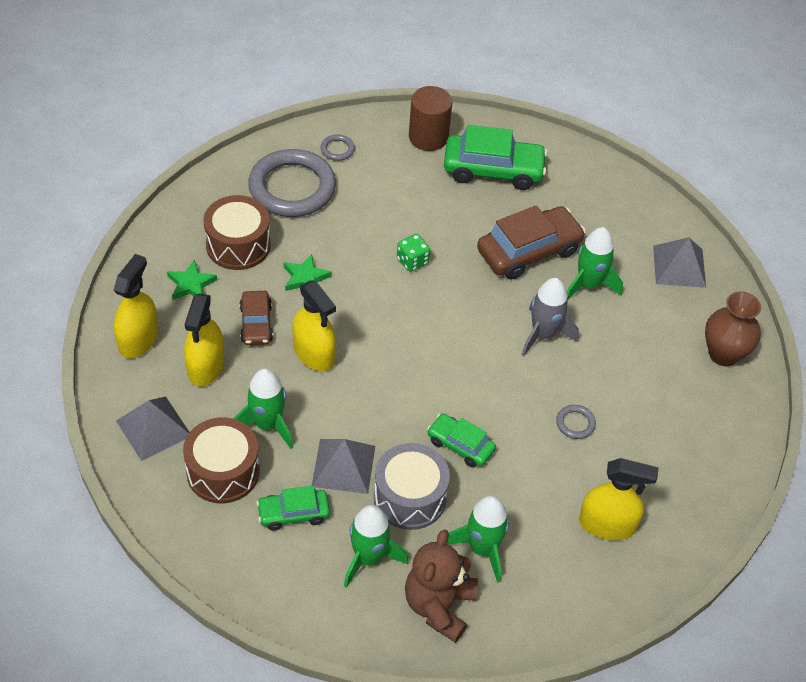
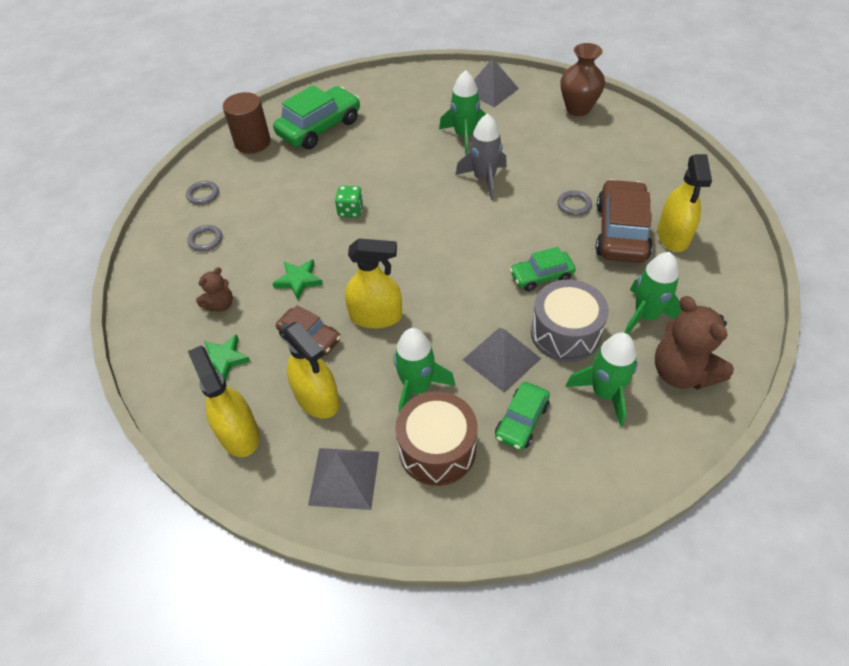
camera: 45 degrees left, 0 degrees up
(238, 245) = (220, 305): brown drum -> brown teddy bear
(292, 188) = (205, 240): grey ring -> grey ring, size x0.40
(529, 251) = (406, 148): brown car -> brown car (621, 232)
(607, 524) = (673, 236): yellow spray bottle -> yellow spray bottle turned 135 degrees clockwise

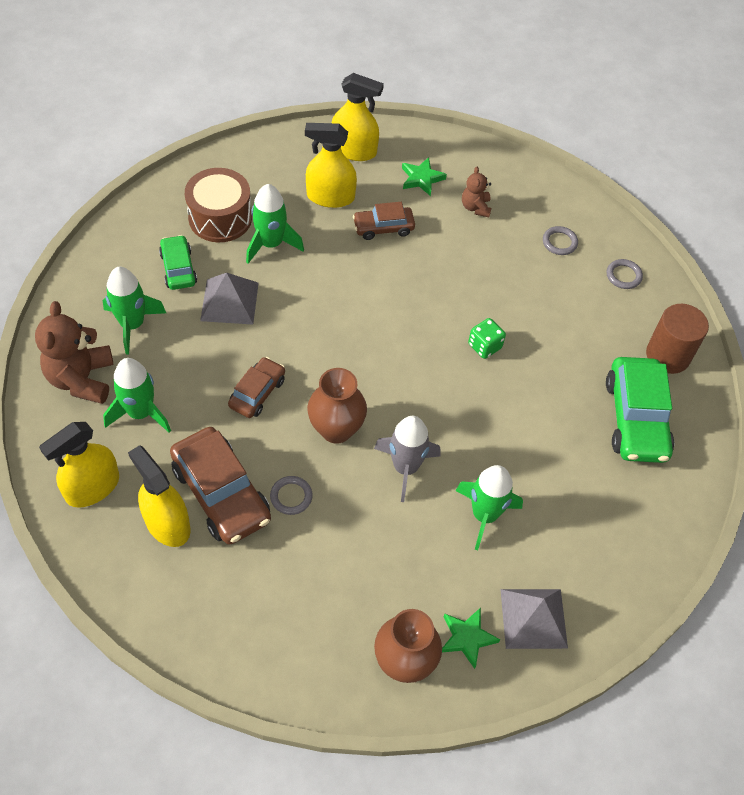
camera: 130 degrees right, 5 degrees up
(299, 280) = (445, 260): green star -> green star (467, 638)
(344, 478) = (262, 169): grey pyramid -> none
(376, 316) = (354, 272): yellow spray bottle -> yellow spray bottle (92, 487)
(507, 223) = (336, 429): none -> brown vase
(541, 276) = (257, 393): green car -> brown car
(565, 333) = (196, 353): grey drum -> none
(682, 372) = (81, 379): brown teddy bear -> brown teddy bear turned 105 degrees counterclockwise

